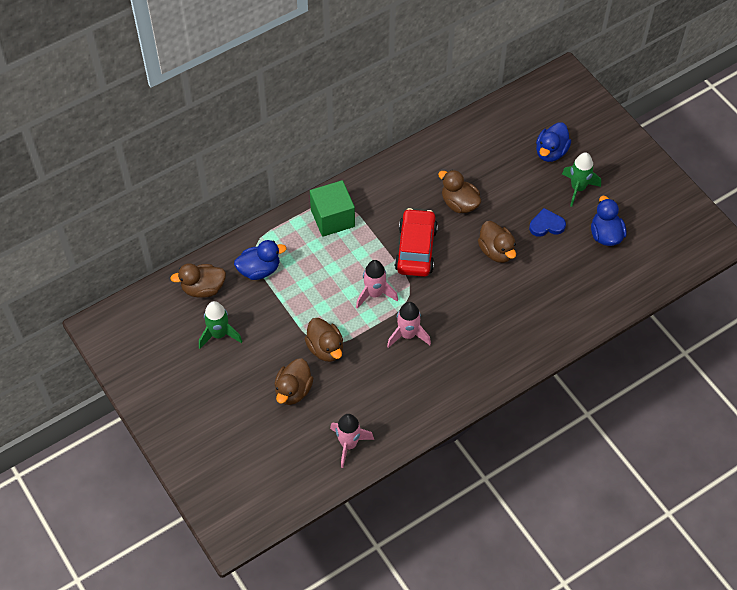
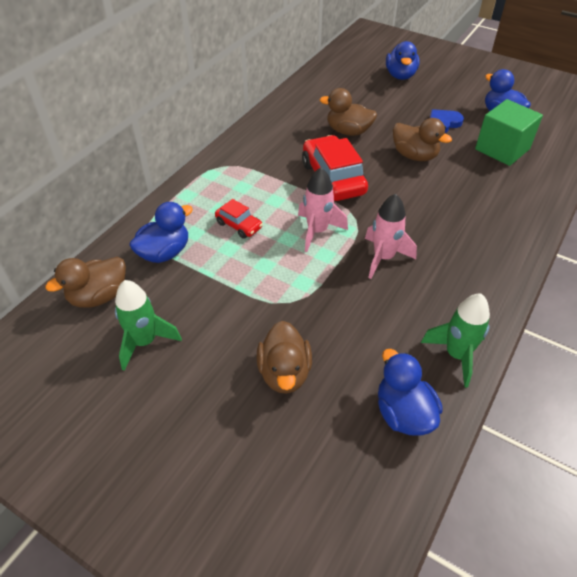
camera: 25 degrees left, 10 degrees down
(321, 266) = (239, 225): none -> red car
(325, 348) = (296, 307): brown duck -> none
(332, 218) = (225, 180): green cube -> green cube (502, 149)
(348, 444) = (403, 413): pink rocket -> blue duck
(578, 188) = (446, 92): green rocket -> green rocket (456, 355)

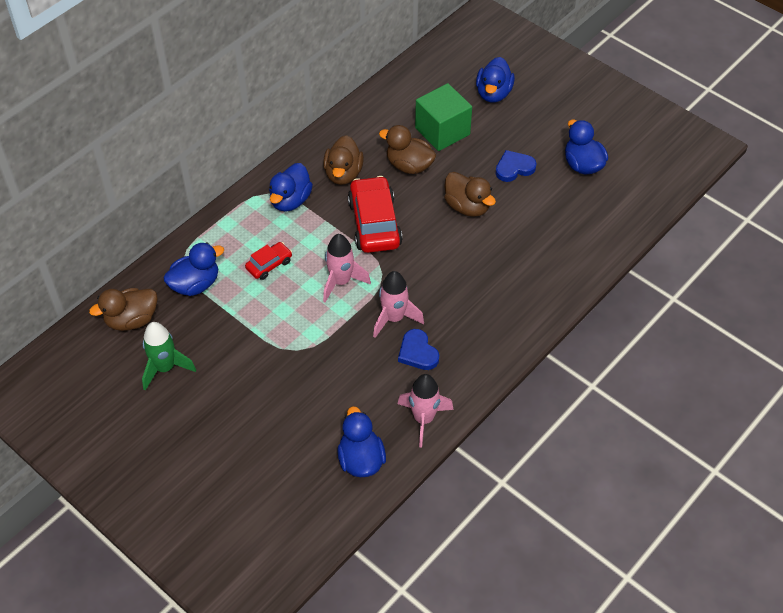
camera: 10 degrees right, 5 degrees up
(239, 225) = (269, 265): red car -> red car turned 90 degrees counterclockwise
(245, 169) = (290, 200): none -> blue duck
(284, 373) = (274, 412): brown duck -> brown duck (343, 174)
(421, 287) = (418, 352): none -> blue heart
(456, 355) = (423, 419): green rocket -> pink rocket
(502, 149) = (562, 210): green cube -> green cube (442, 131)

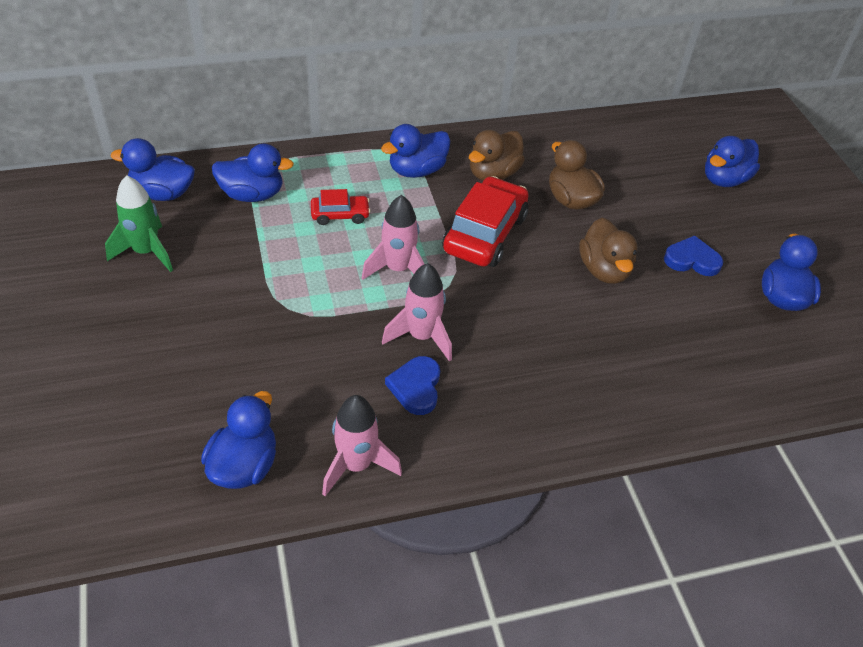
camera: 30 degrees right, 5 degrees down
(131, 320) = (162, 193): brown duck -> blue duck
(442, 131) = (636, 186): green cube -> none

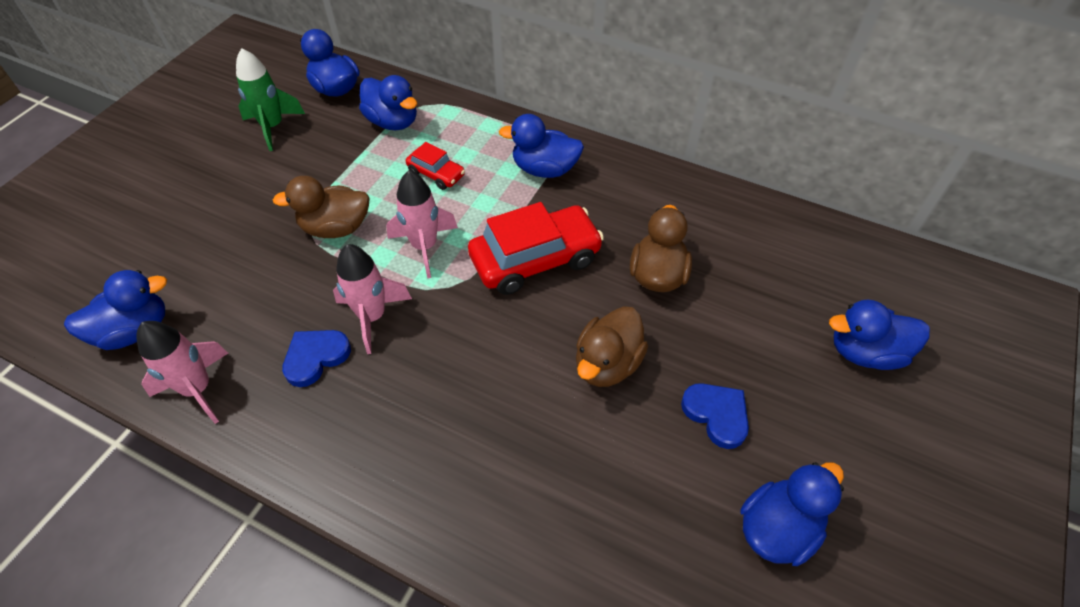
camera: 45 degrees right, 5 degrees up
(493, 174) = (610, 208): brown duck -> brown duck (336, 228)

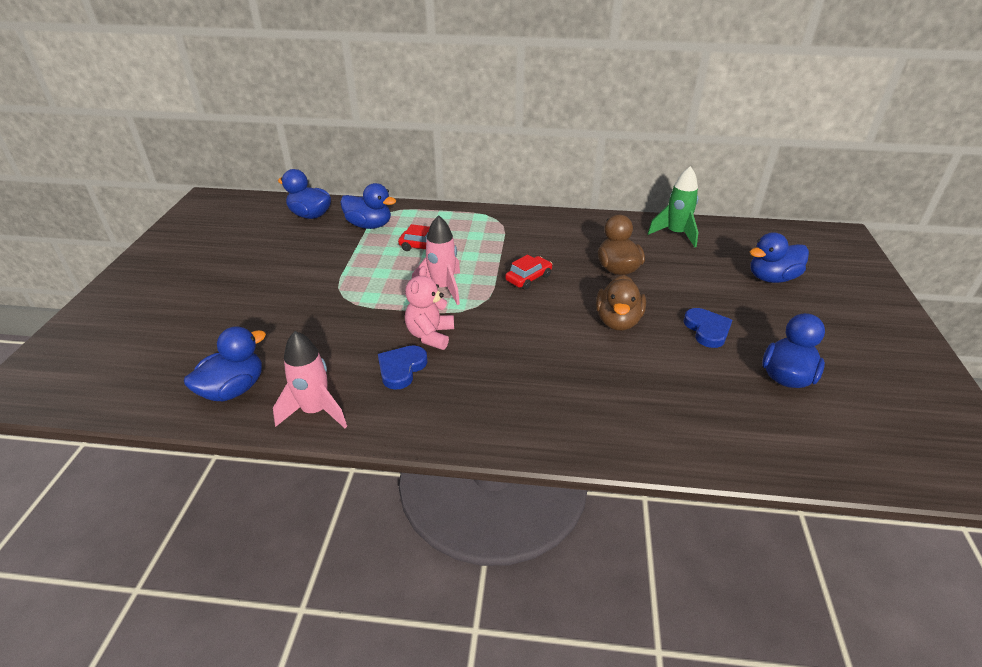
camera: 20 degrees left, 15 degrees down
(273, 127) = (273, 245): green rocket -> green rocket (675, 234)
(336, 228) = (365, 292): brown duck -> none
(372, 317) = (430, 335): pink rocket -> pink teddy bear
(535, 259) = (528, 278): red car -> red car, size x0.52
(544, 169) = (501, 230): blue duck -> none
(716, 415) = (707, 330): blue heart -> blue heart turned 45 degrees clockwise

